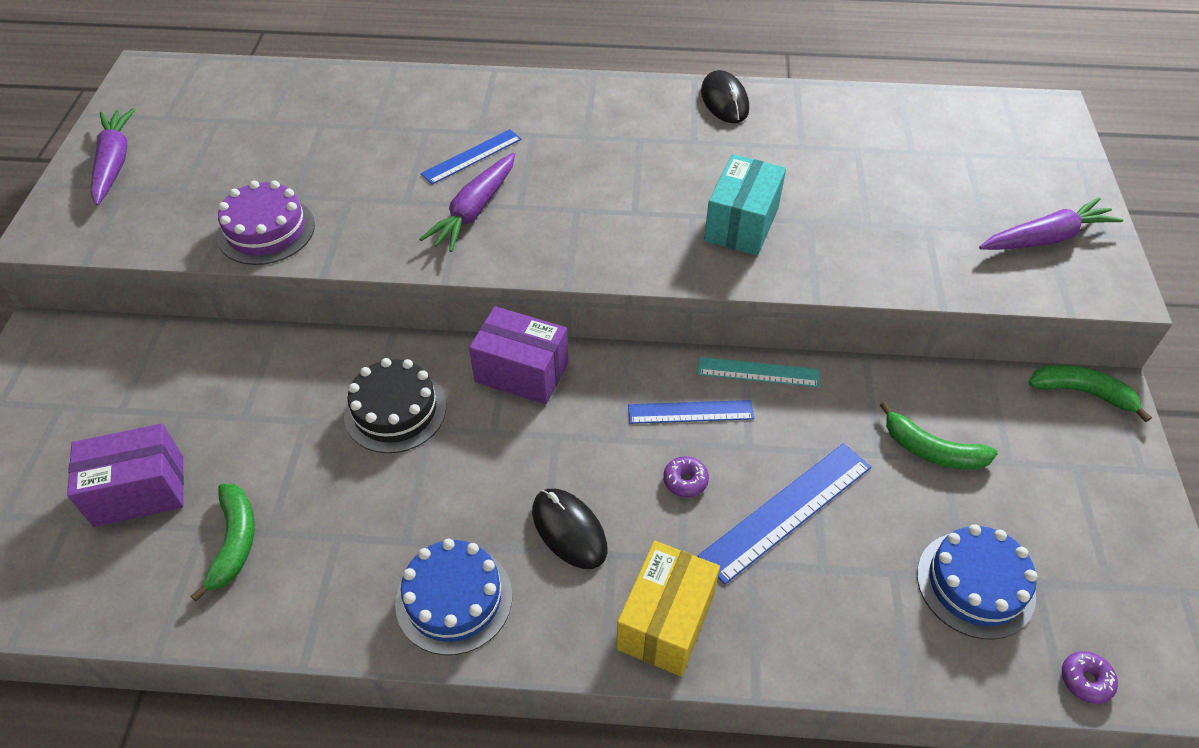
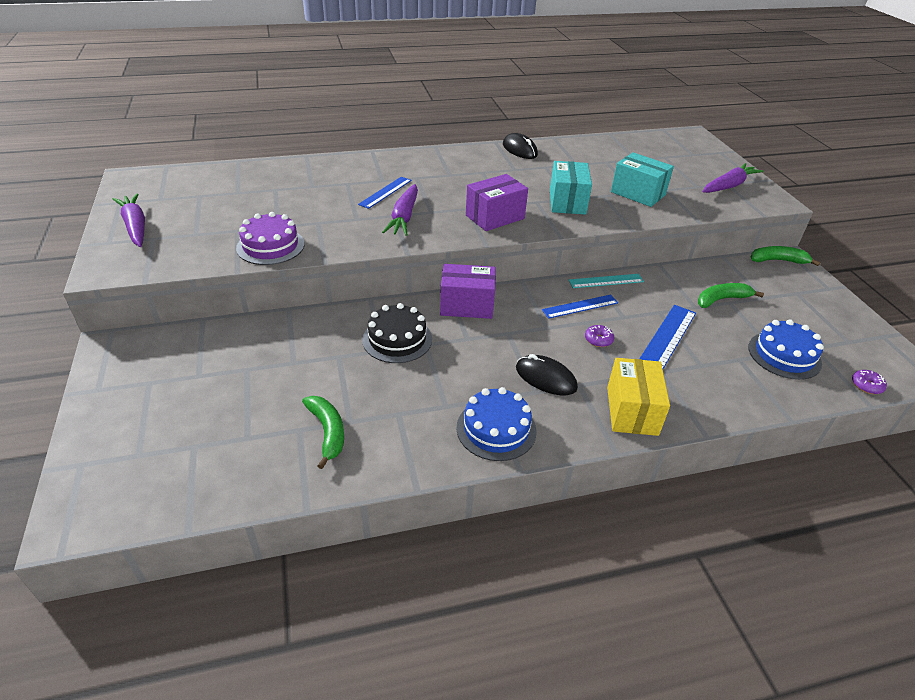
camera: 20 degrees left, 10 degrees down
(139, 491) = (239, 418): purple box -> purple box (495, 217)
(871, 227) = (638, 193): none -> turquoise box
(932, 450) = (721, 299): green banana -> green banana turned 150 degrees clockwise

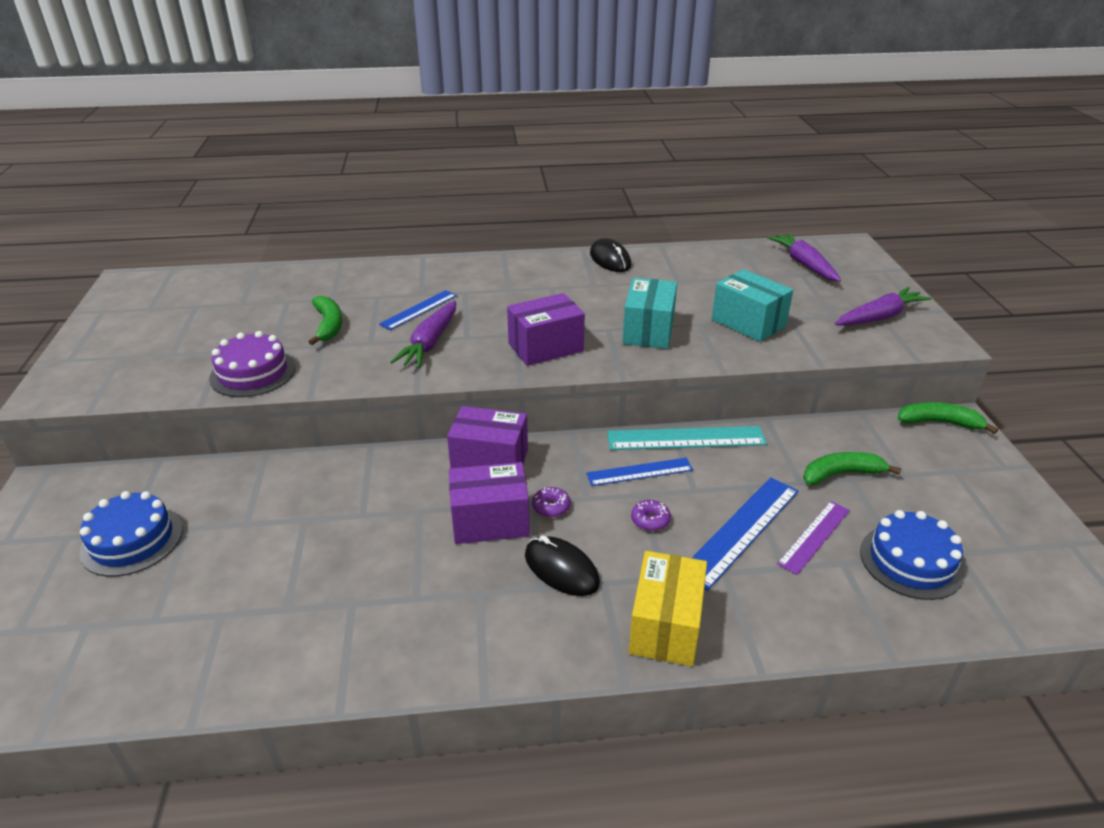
camera: 10 degrees right, 5 degrees down
(135, 226) = (107, 341): purple carrot -> purple carrot (803, 264)
(327, 432) = (254, 621): green banana -> green banana (328, 325)
(397, 339) = (385, 501): black cake -> none
(482, 348) = (490, 521): none -> purple box
(496, 429) = (471, 636): blue cake -> blue cake (132, 540)
(606, 281) = (686, 438): turquoise ruler -> turquoise ruler, size x1.55
(715, 343) = (814, 536): none -> purple ruler
(866, 385) = (1025, 617): purple donut -> purple donut (551, 507)

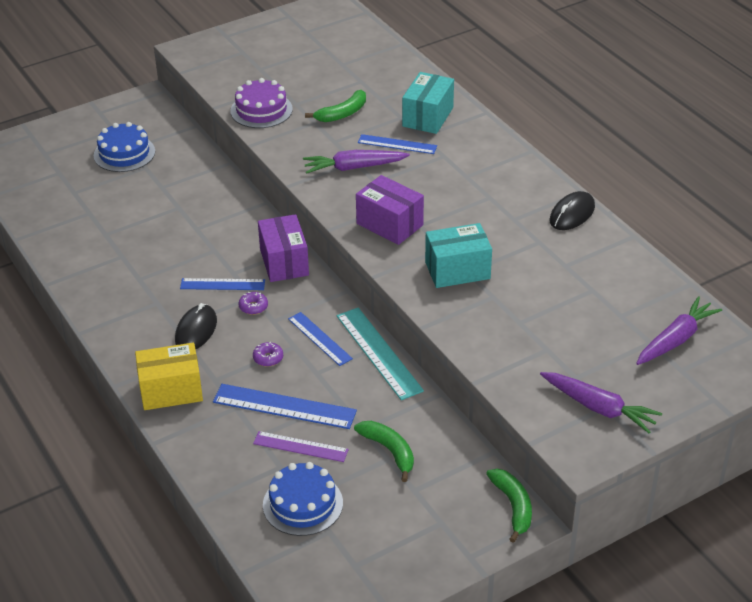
camera: 65 degrees right, 5 degrees up
(490, 521) = (222, 284): purple box -> blue ruler
(748, 323) = (517, 325): turquoise box -> turquoise box (427, 117)

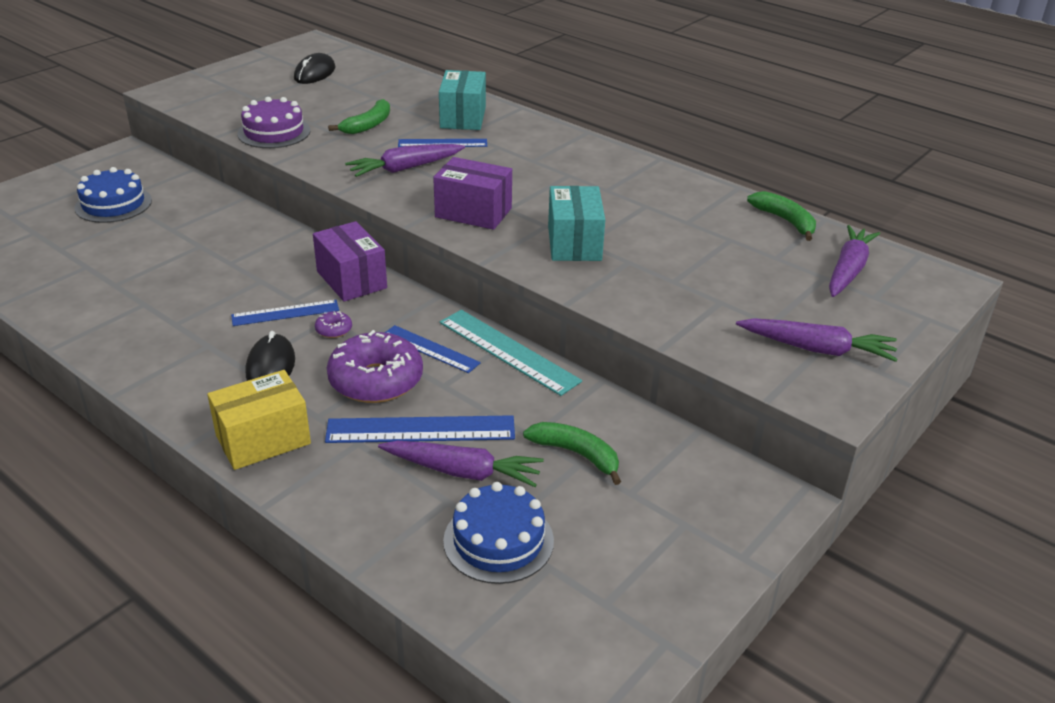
camera: 20 degrees left, 5 degrees down
(268, 358) = (376, 380): purple donut -> purple donut, size x2.41
(300, 446) = (463, 472): purple ruler -> purple carrot
(457, 270) = (574, 243): turquoise box -> turquoise box turned 60 degrees counterclockwise
(513, 506) = (758, 486): green banana -> green banana (785, 221)
(572, 214) = (664, 177): black mouse -> black mouse (315, 73)

